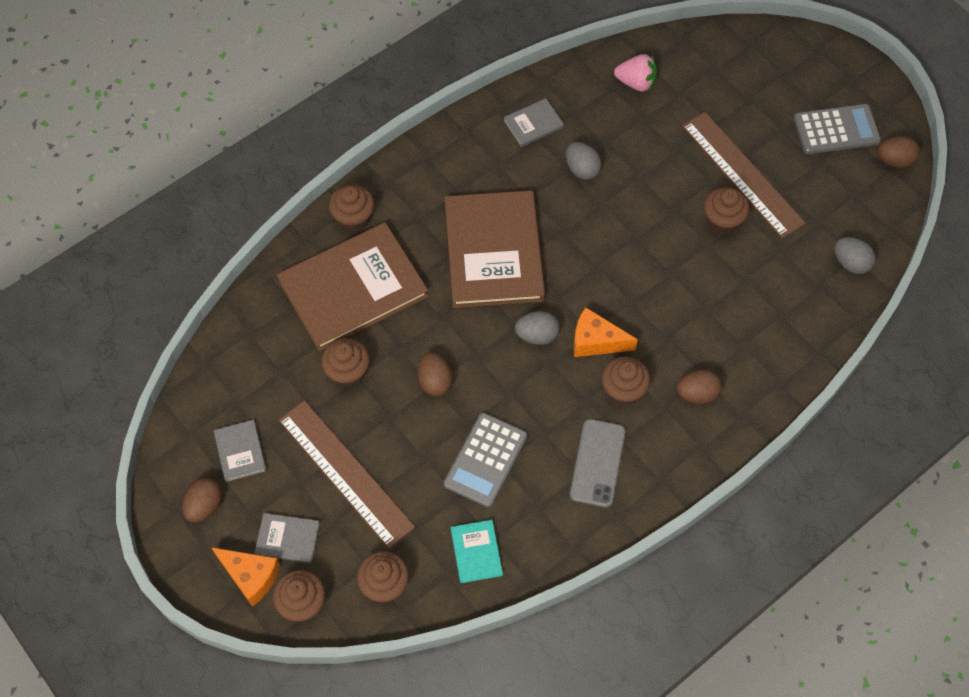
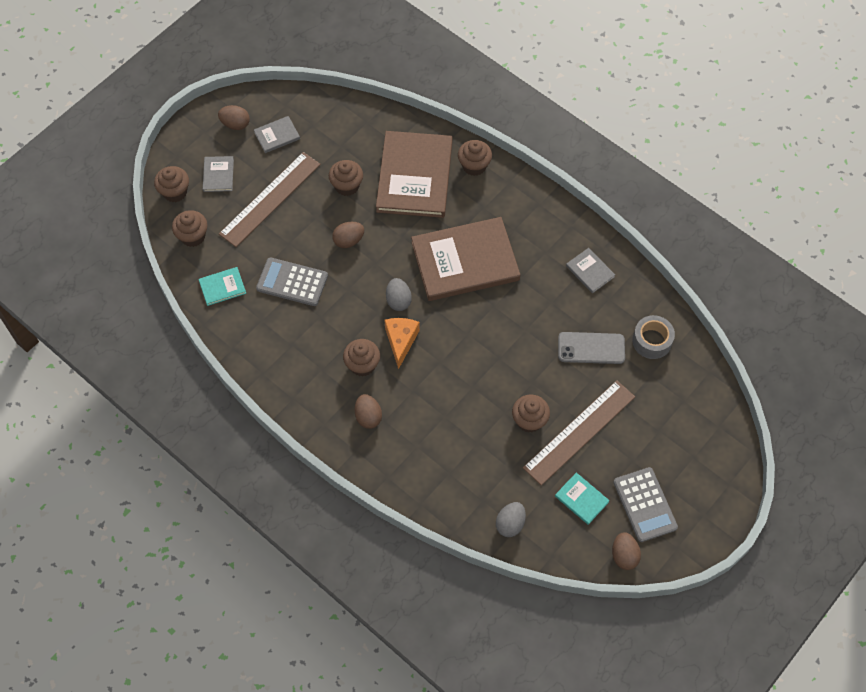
camera: 80 degrees right, 0 degrees up
(251, 576) = (190, 160): orange cheese -> none
(353, 288) = (414, 176): brown book -> brown book turned 45 degrees clockwise
(582, 169) = (555, 311): grey egg -> none
(597, 463) = (300, 355): grey phone -> grey phone (591, 348)
(636, 83) = (652, 341): pink strawberry -> grey tape
(825, 187) = (581, 499): none -> turquoise book

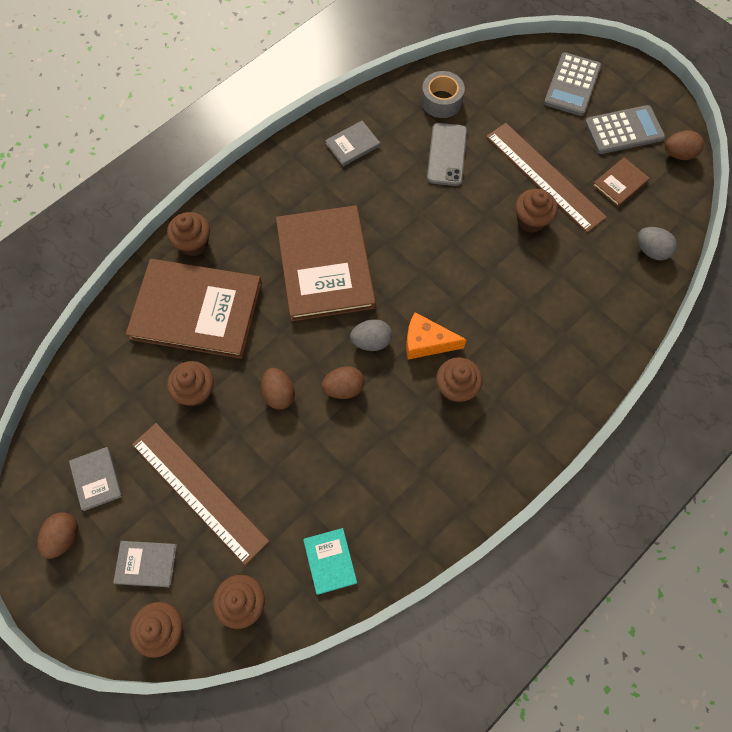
camera: 85 degrees left, 5 degrees up
(292, 282) = (332, 467): grey calculator -> grey calculator (572, 85)
(368, 417) = (525, 385): brown egg -> brown egg (344, 388)
(581, 499) = (620, 183): turquoise book -> brown book

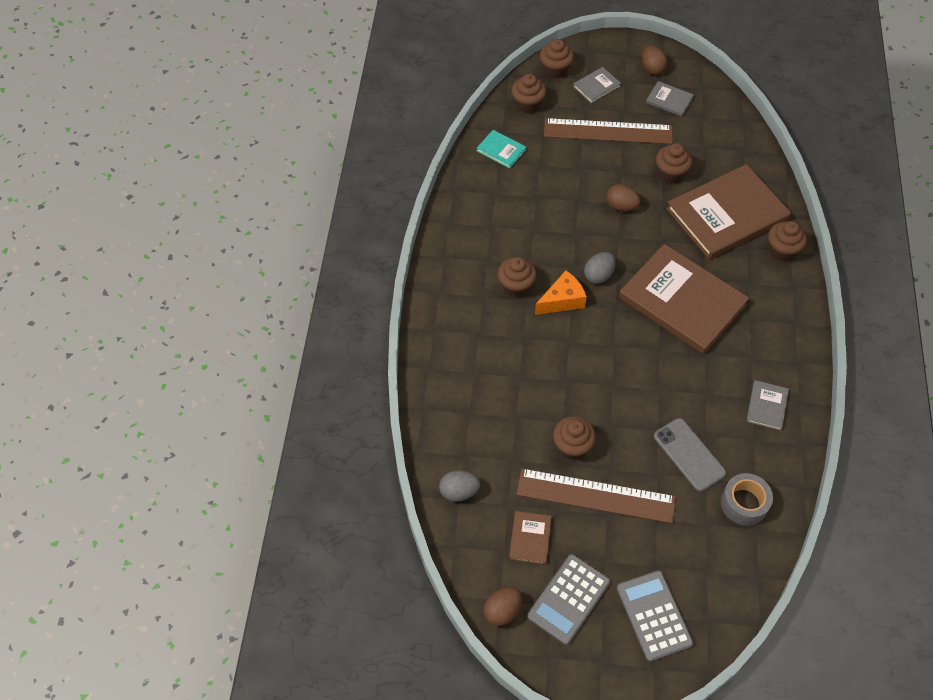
camera: 140 degrees right, 10 degrees down
(344, 388) = (586, 236): brown egg -> none

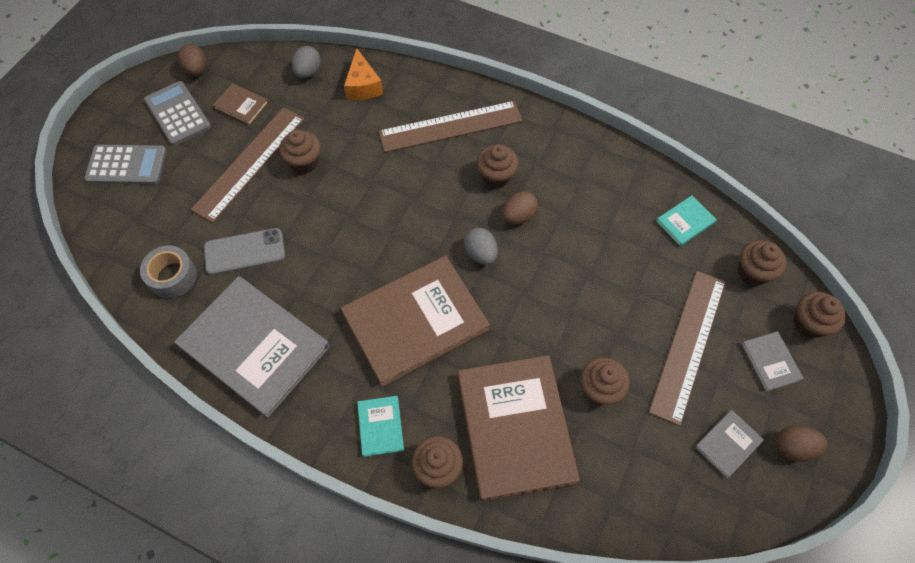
camera: 110 degrees right, 5 degrees up
(475, 338) = (450, 126): none -> brown ruler
(562, 300) = (463, 210): orange cheese -> orange cheese (363, 85)
(621, 206) = (566, 313): brown egg -> brown egg (518, 216)
(766, 406) = (255, 346): grey book -> grey book, size x2.34
(775, 295) = (380, 426): none -> turquoise book

